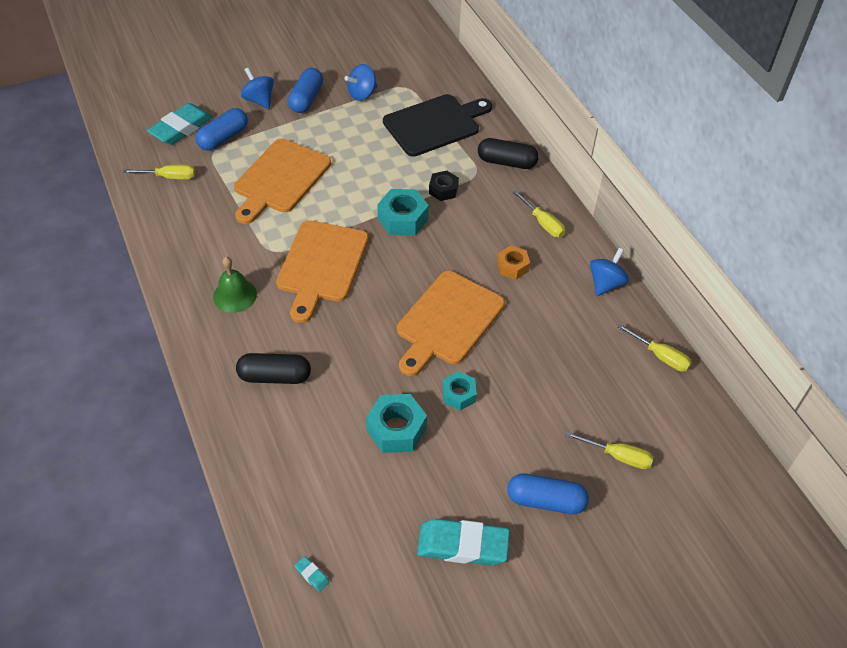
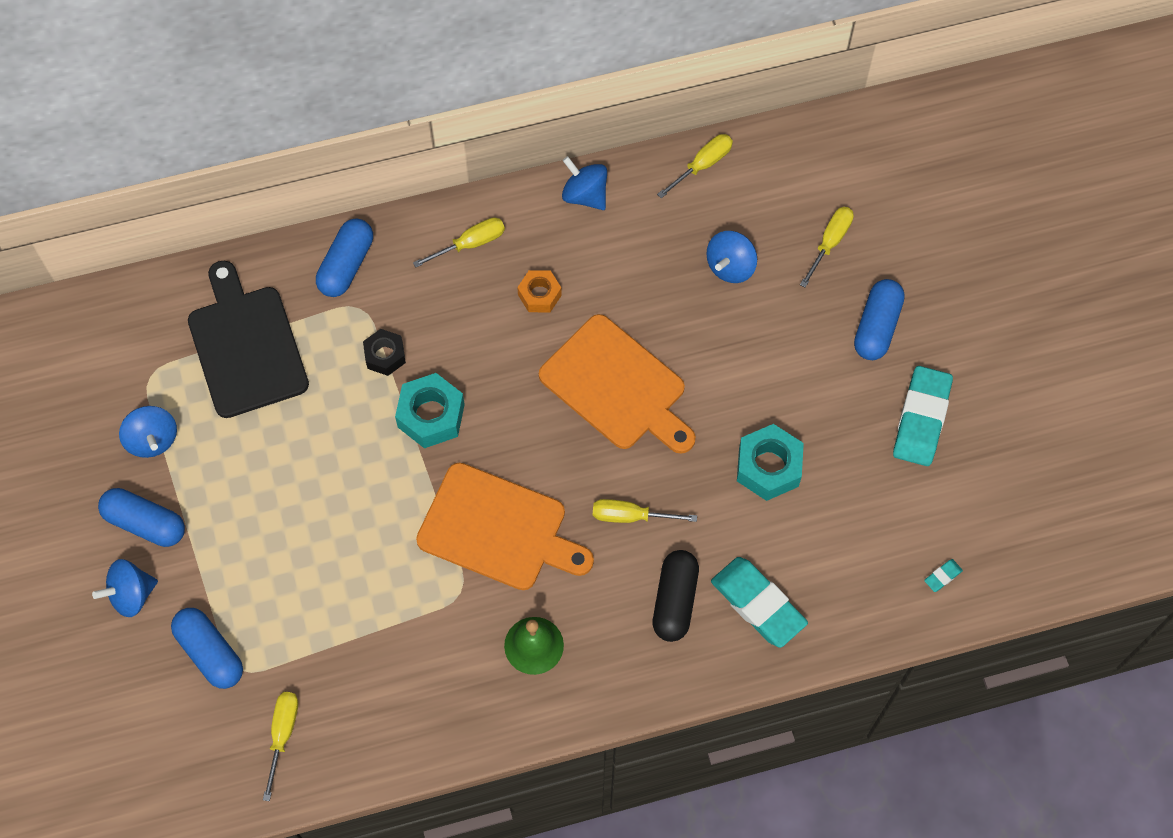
camera: 80 degrees left, 15 degrees up
(181, 128) = (172, 717): turquoise eraser -> turquoise eraser (758, 604)
(280, 179) = (319, 573): orange cutting board -> none
(341, 341) = (631, 516): none -> yellow screwdriver
(459, 394) = (728, 391): turquoise nut -> none
(506, 162) = (346, 265): black capsule -> blue capsule
(572, 384) = (730, 266): none -> blue spinning top

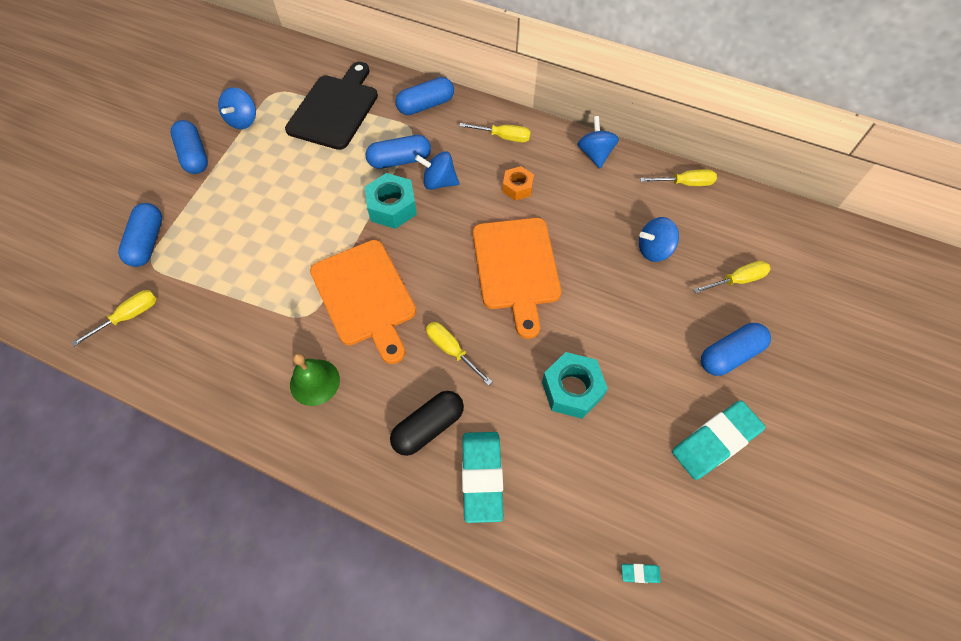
camera: 40 degrees right, 5 degrees down
(131, 595) = (148, 184): blue spinning top -> blue spinning top (439, 182)
(385, 355) = (400, 160): black nut -> blue capsule

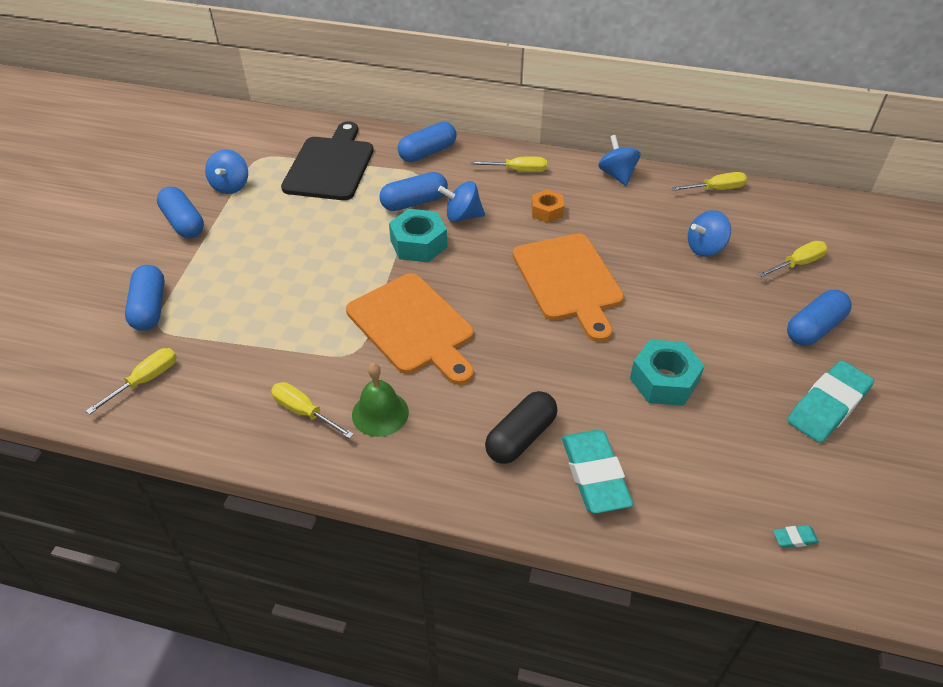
camera: 10 degrees left, 15 degrees down
(451, 350) = (523, 363): yellow screwdriver -> yellow screwdriver (304, 412)

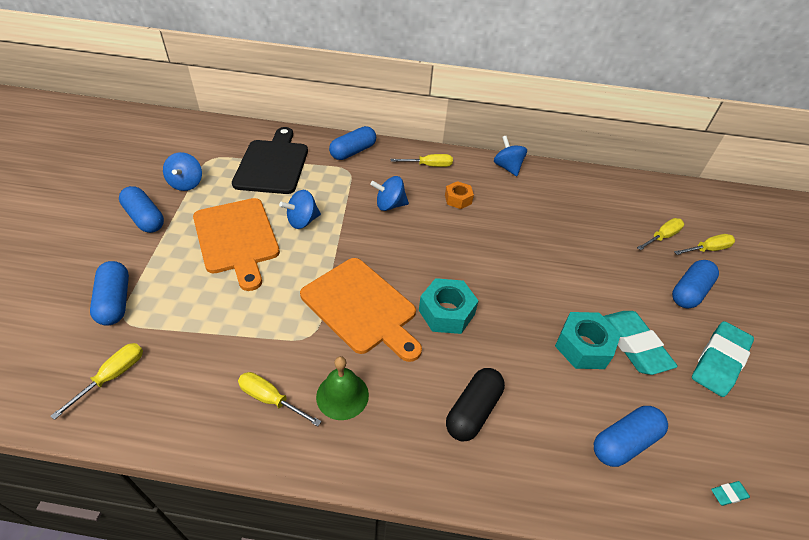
camera: 10 degrees left, 0 degrees up
(414, 202) = (348, 194): blue capsule -> blue capsule (624, 442)
(419, 244) = (356, 230): turquoise nut -> turquoise nut (446, 312)
(568, 281) = (487, 259): orange cutting board -> orange cutting board (237, 238)
(594, 475) = (544, 444): turquoise eraser -> turquoise eraser (633, 345)
(705, 248) = (588, 226): blue spinning top -> blue spinning top (302, 221)
(716, 189) = (585, 177): yellow screwdriver -> yellow screwdriver (707, 249)

